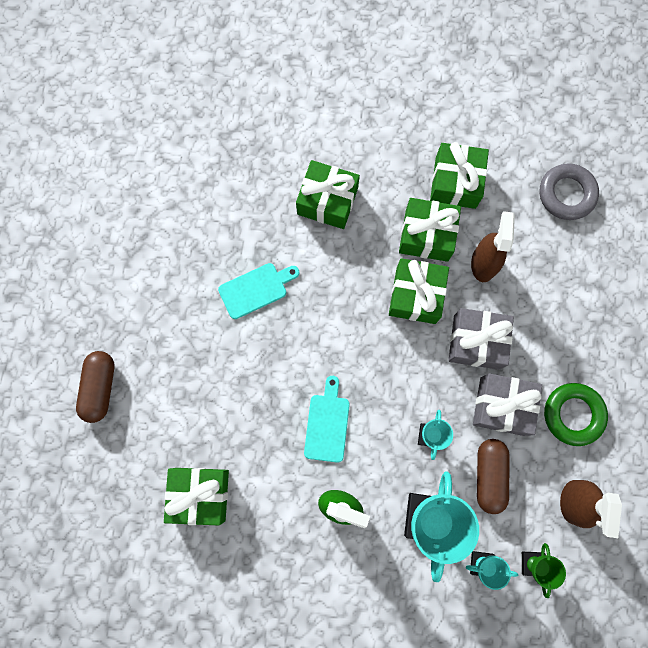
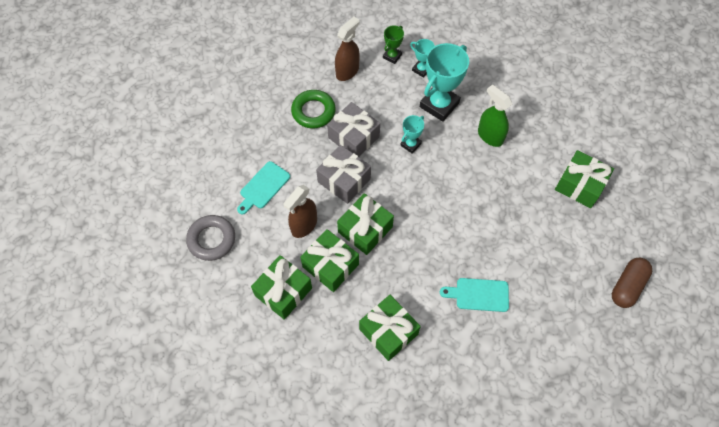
camera: 150 degrees left, 15 degrees down
(327, 424) = (473, 183): turquoise cutting board -> turquoise cutting board (263, 187)
(489, 475) = (387, 107): brown capsule -> none

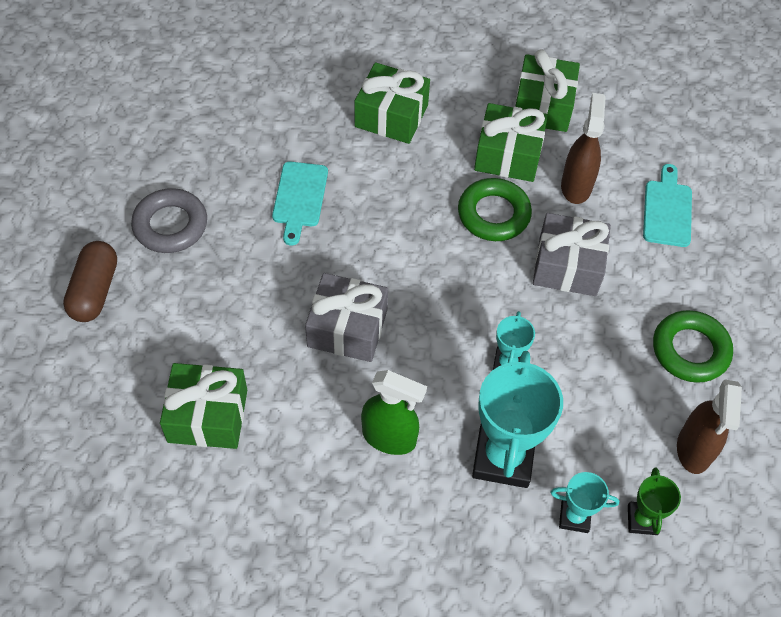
camera: 150 degrees right, 5 degrees down
(212, 239) = (674, 124): grey ring -> grey ring (170, 225)
(354, 137) = (600, 336): grey gift -> grey gift (347, 328)
(365, 229) = (493, 214): green gift -> green ring
(479, 294) = (299, 198): turquoise cutting board -> turquoise cutting board turned 120 degrees clockwise

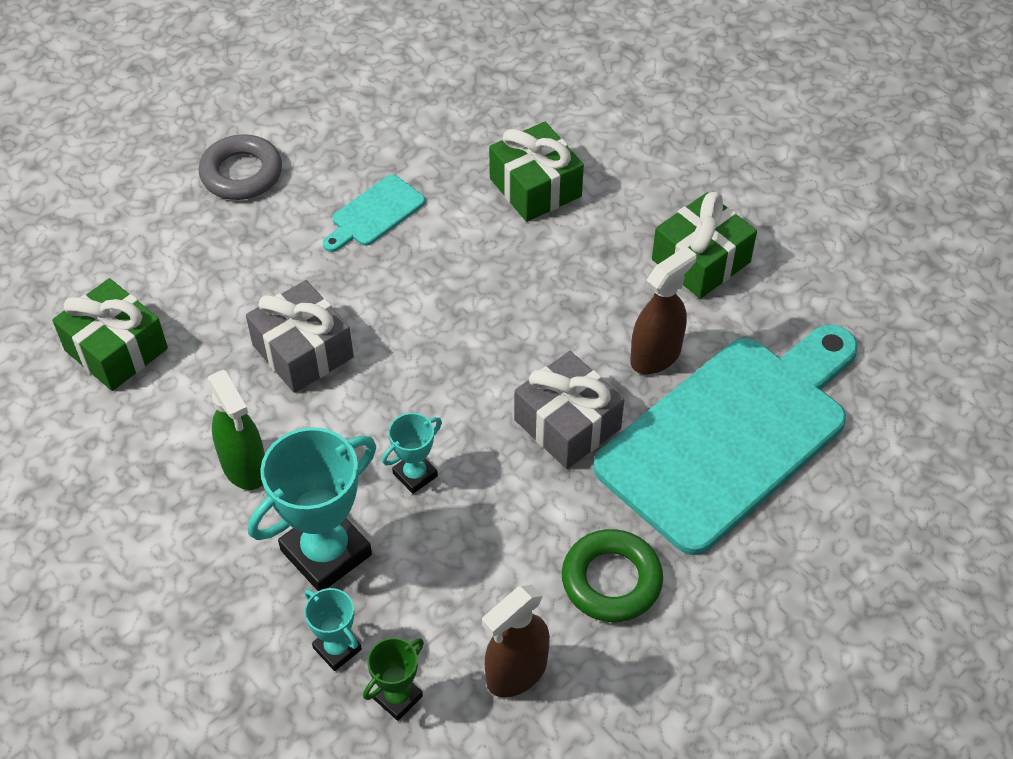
camera: 40 degrees right, 5 degrees down
(94, 291) = (129, 192): brown capsule -> none
(493, 214) = (543, 333): green ring -> none
(508, 155) = (615, 287): green gift -> none
(667, 210) = (731, 435): turquoise cutting board -> turquoise cutting board, size x2.45

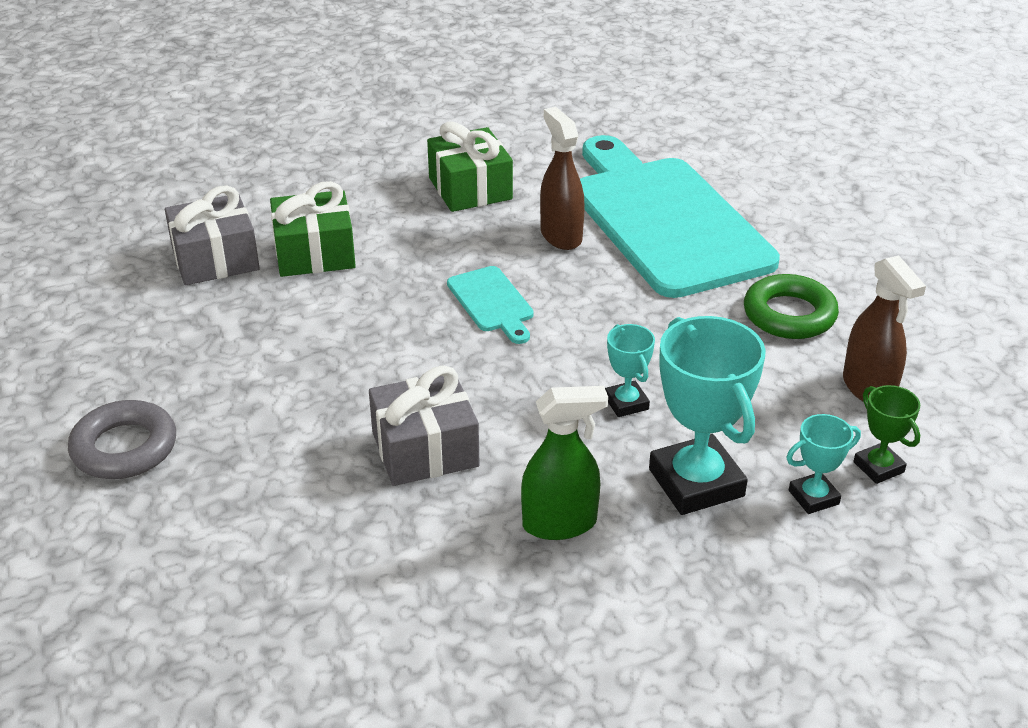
camera: 70 degrees left, 15 degrees down
(116, 349) = (326, 606): green gift -> none
(374, 214) = (268, 360): turquoise cutting board -> turquoise cutting board (492, 303)
(567, 424) = (611, 299): grey gift -> grey gift (215, 259)

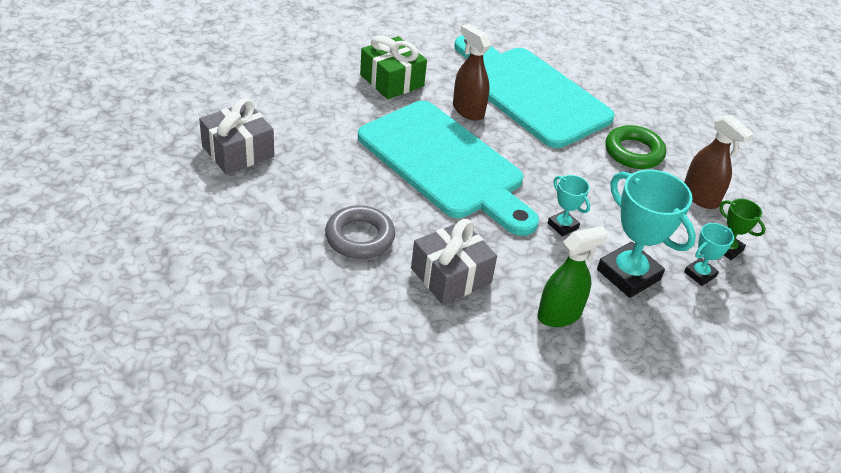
camera: 20 degrees left, 5 degrees up
(124, 448) = (244, 304): grey ring -> grey ring (359, 237)
(315, 253) = (307, 140): green gift -> none
(492, 303) = (445, 164): turquoise cutting board -> turquoise cutting board, size x2.45

